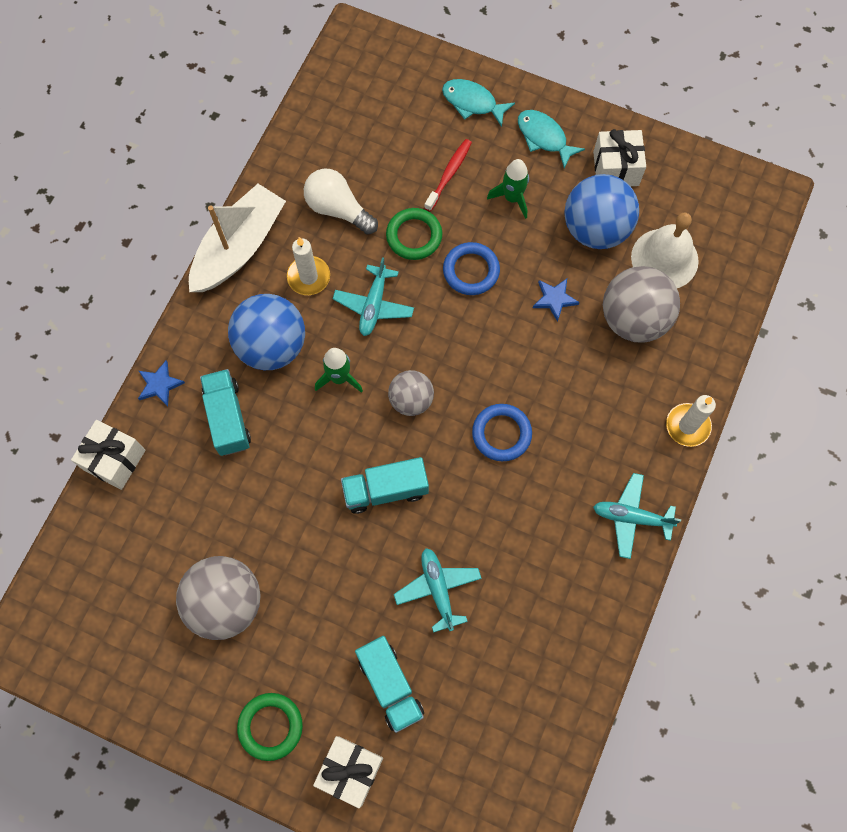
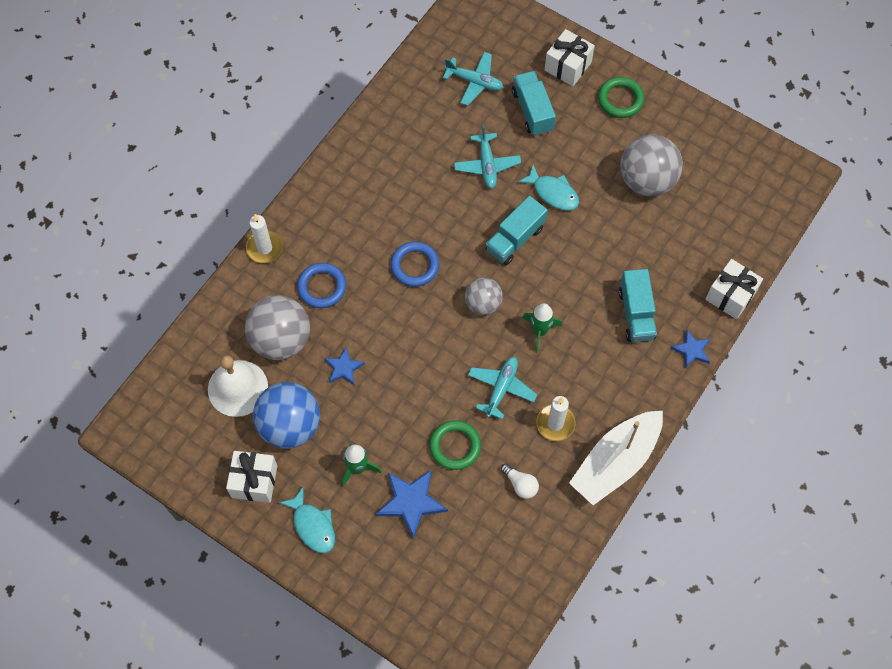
camera: 170 degrees left, 5 degrees down
(272, 346) = (594, 367): blue ball -> none
(338, 209) = (520, 484): white light bulb -> white light bulb, size x0.59
(385, 490) = (515, 239): turquoise truck -> turquoise truck turned 135 degrees clockwise
(449, 174) = (411, 502): red toothbrush -> blue star
(471, 271) = (410, 405): blue ring -> blue ring (322, 287)
(472, 102) = (372, 576): turquoise fish -> turquoise fish (553, 193)
(631, 517) = (329, 190): turquoise plane -> turquoise plane (474, 82)

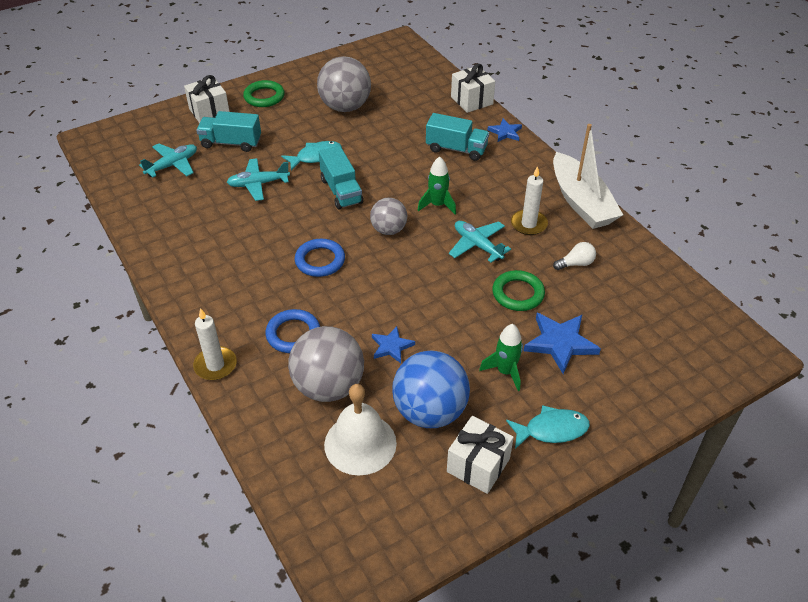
camera: 65 degrees left, 20 degrees down
(487, 165) = (258, 184): turquoise plane -> turquoise plane turned 150 degrees clockwise

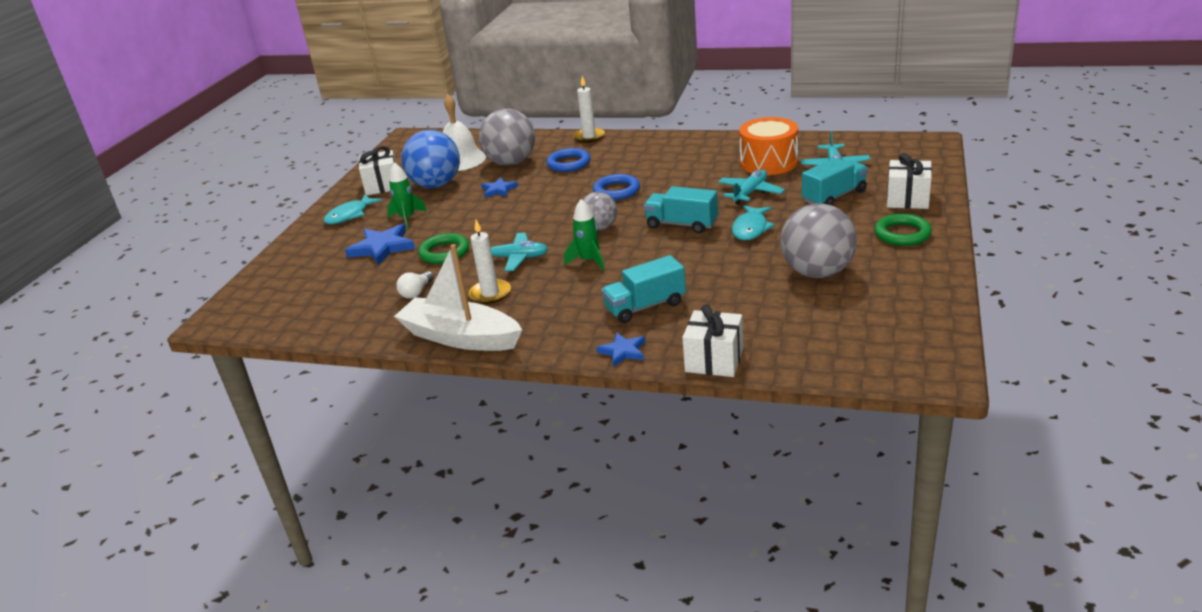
camera: 140 degrees right, 15 degrees down
(191, 202) = (768, 162): none -> orange drum

